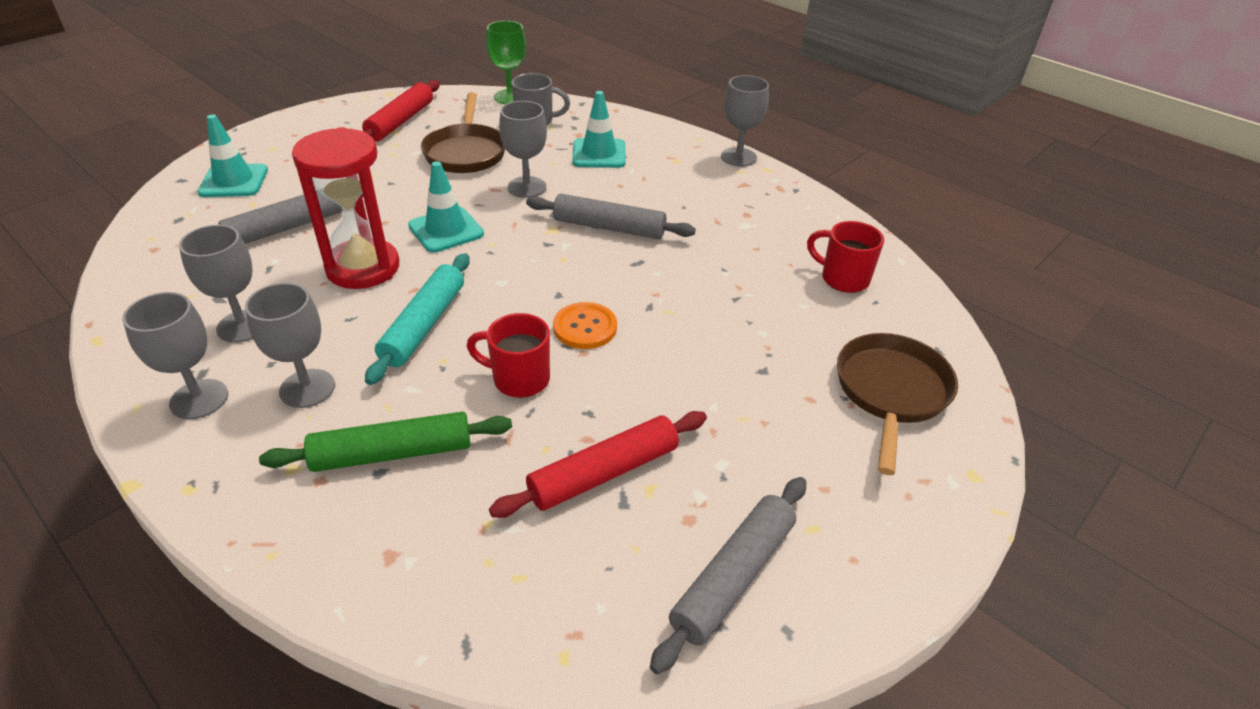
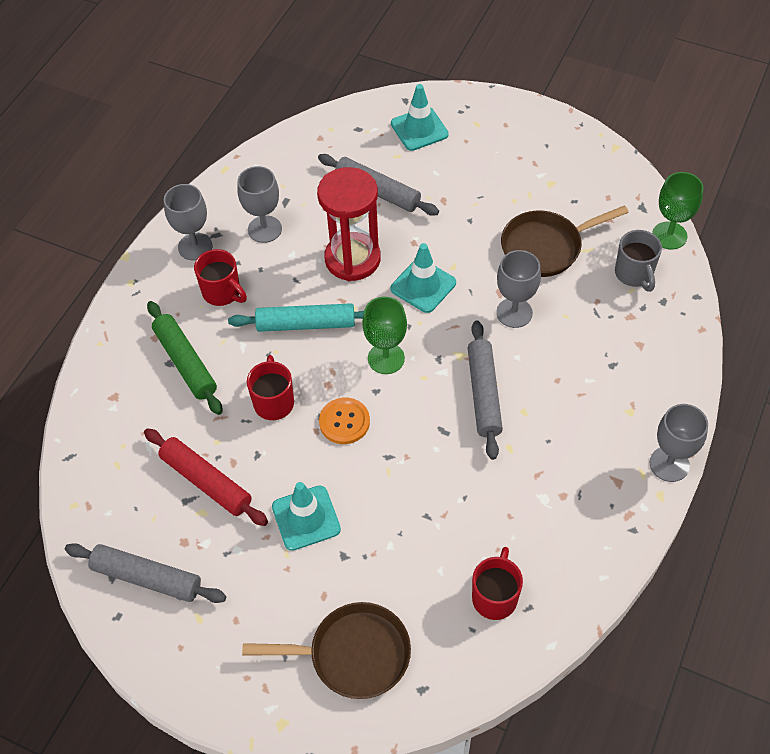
camera: 75 degrees right, 15 degrees up
(307, 388) = (222, 293): grey goblet -> red mug
(400, 121) = (570, 179): red rolling pin -> none
(520, 277) = (386, 358): none -> green goblet
(599, 154) = (603, 345): turquoise traffic cone -> turquoise traffic cone (306, 518)

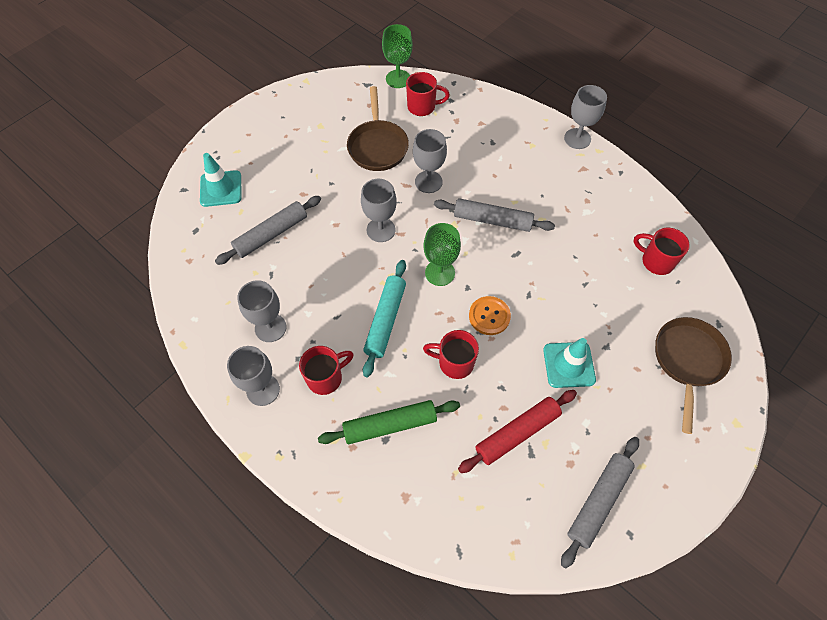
camera: 75 degrees left, 5 degrees up
(352, 259) = (333, 270): red hourglass -> none
(423, 286) = (381, 230): turquoise traffic cone -> grey goblet
(634, 274) = (422, 107): grey mug -> red mug

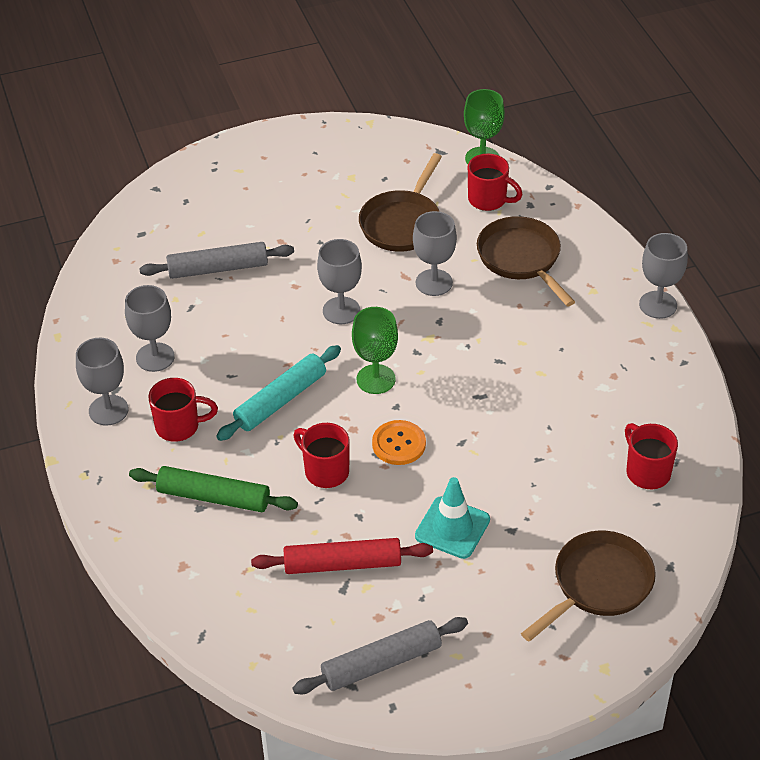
camera: 30 degrees right, 15 degrees down
(221, 189) = (195, 202): turquoise traffic cone -> none
(472, 141) = (521, 259): none -> brown pan
(492, 220) = (479, 351): grey rolling pin -> none

